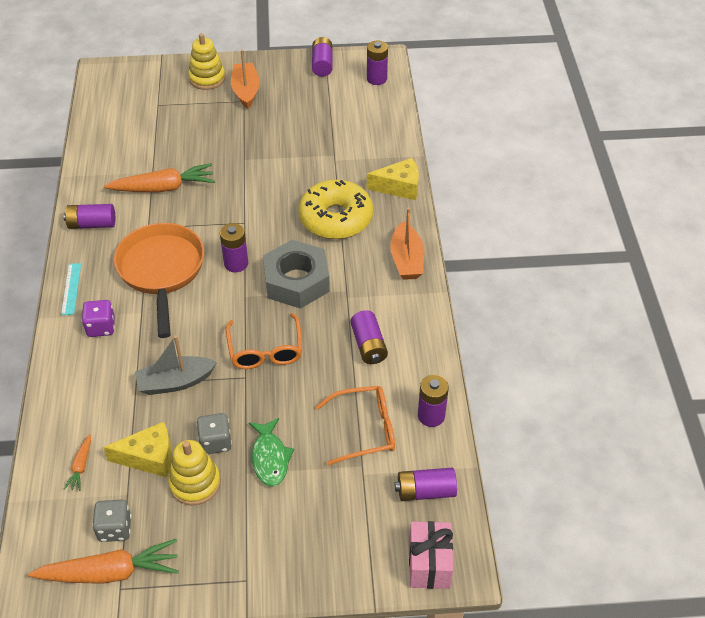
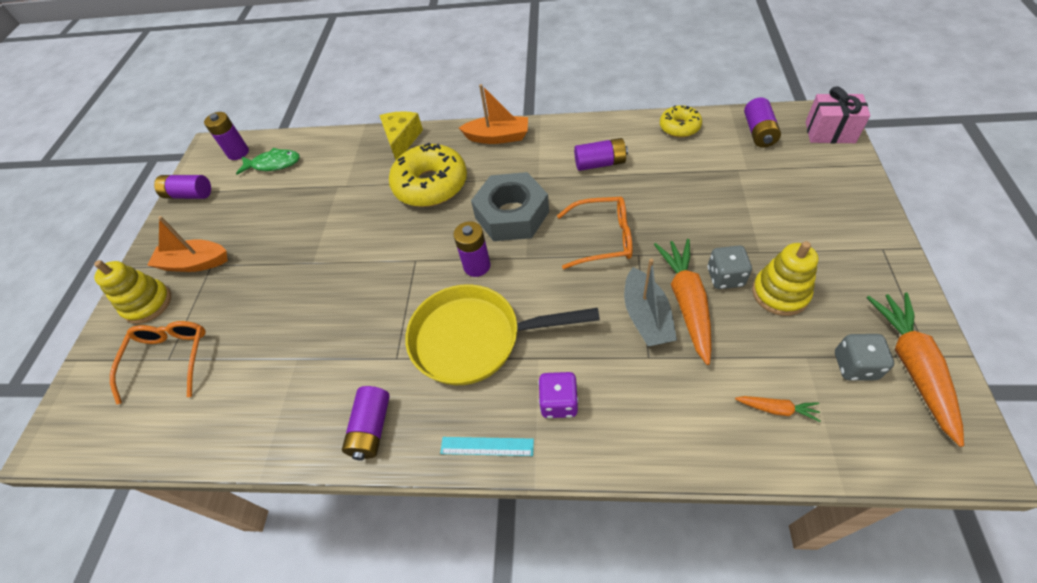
camera: 75 degrees left, 5 degrees up
(149, 457) = (753, 337): yellow cheese -> none
(161, 271) = (474, 339): orange pan -> yellow pan
(163, 188) = (331, 344): orange carrot -> orange carrot (686, 302)
(270, 458) = (739, 233): green fish -> green fish (274, 164)
(365, 429) = (698, 167): orange glasses -> orange glasses (170, 359)
(431, 416) = (679, 127): purple battery -> yellow donut

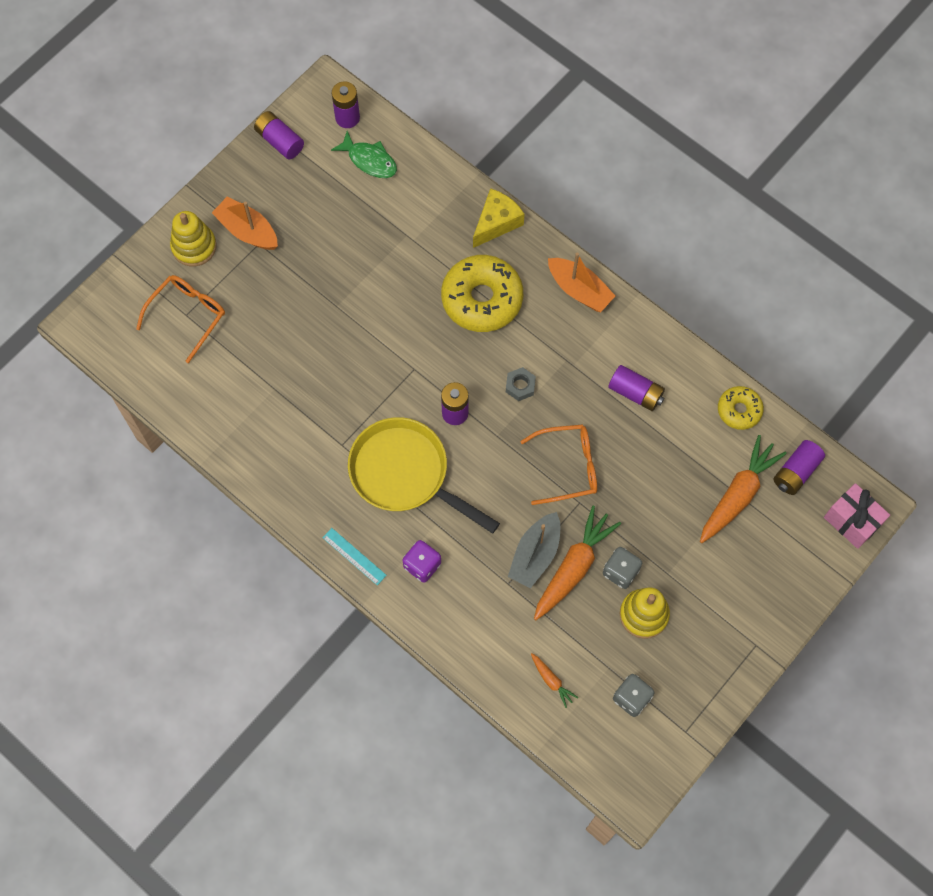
camera: 30 degrees right, 15 degrees up
(371, 428) = (291, 485): purple battery -> none
(512, 214) = (520, 386): grey nut -> grey nut, size x0.43
(603, 238) = (568, 467): orange glasses -> orange glasses turned 45 degrees counterclockwise
(912, 367) = (666, 728): orange carrot -> orange carrot (738, 494)

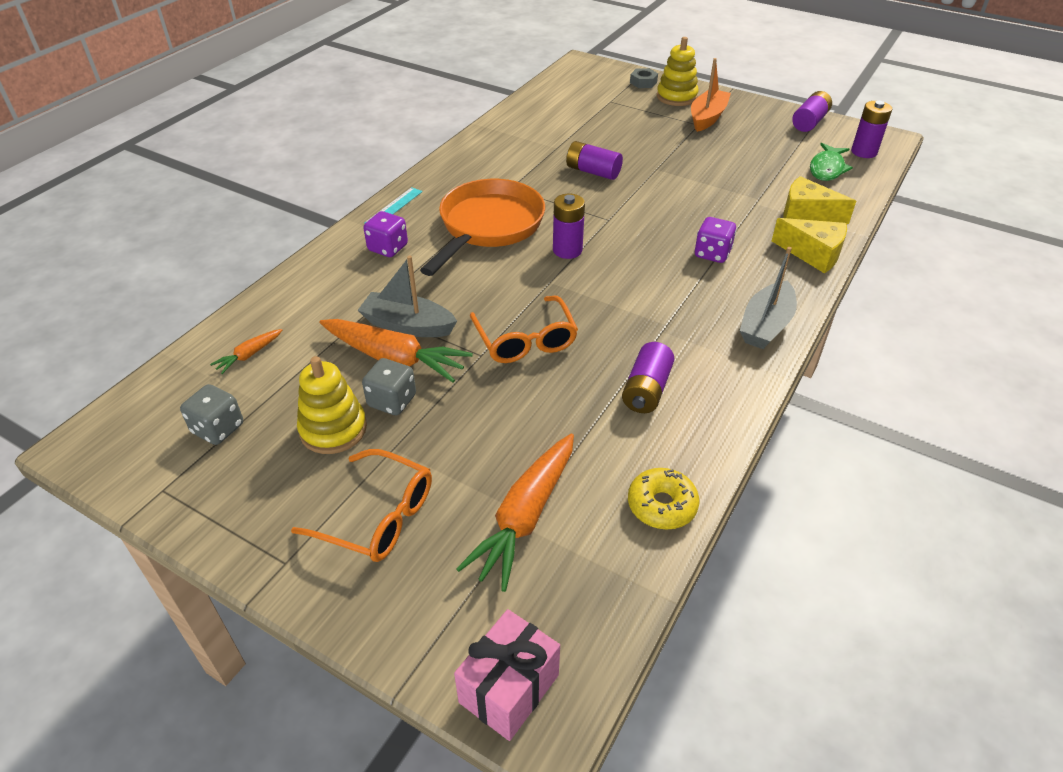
camera: 80 degrees right, 25 degrees down
(188, 315) = (610, 102): orange glasses -> orange glasses (378, 516)
(405, 474) = (488, 226): yellow pan -> orange pan
(439, 206) = (806, 214): none -> yellow cheese
(482, 299) = (712, 254): yellow donut -> purple dice
(520, 386) = (617, 292): grey nut -> grey nut (643, 82)
(579, 290) = (765, 325): orange boat -> grey boat
(738, 494) = (525, 517): orange carrot -> orange carrot turned 90 degrees clockwise
(796, 472) = (580, 591): purple battery -> purple battery (593, 172)

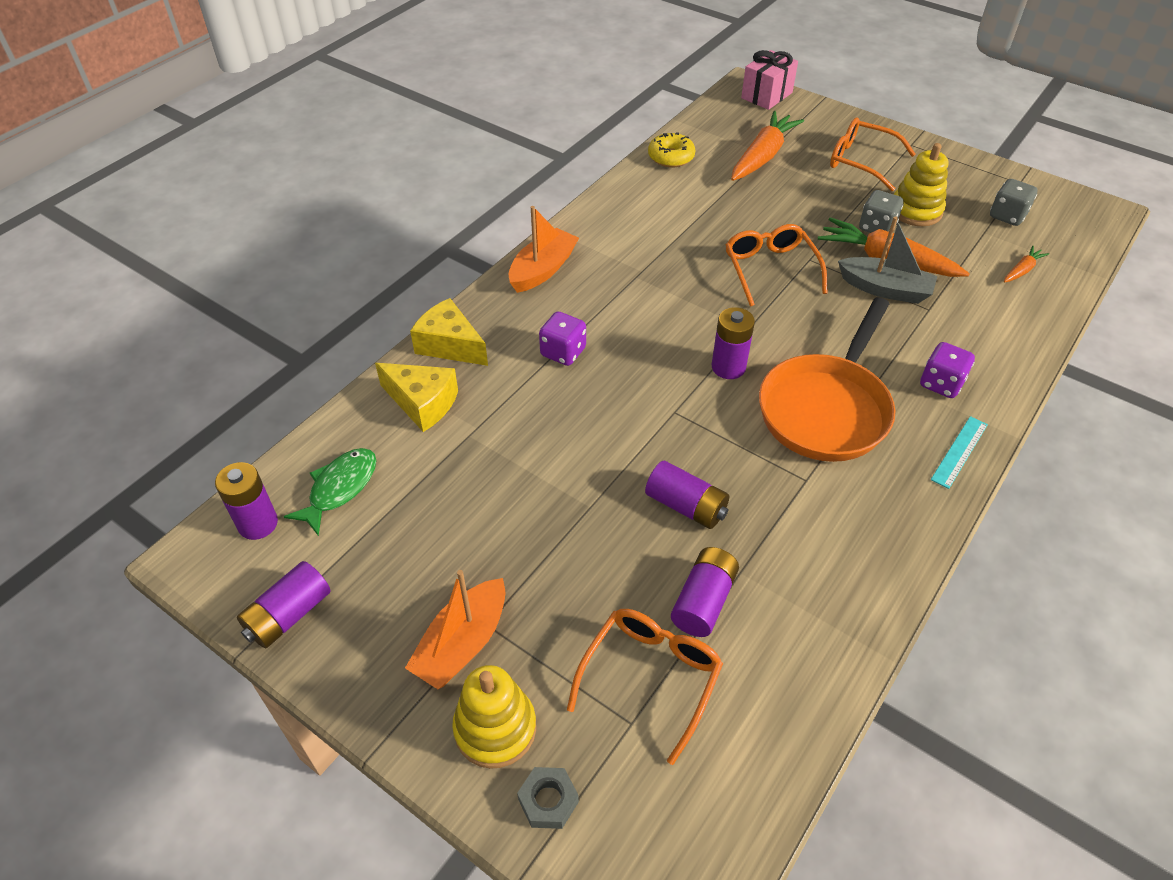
camera: 175 degrees left, 5 degrees up
(603, 113) = (650, 677): none -> orange glasses
(646, 390) = (667, 224): purple battery -> purple battery (703, 601)
(765, 325) = (543, 270): grey boat -> orange boat

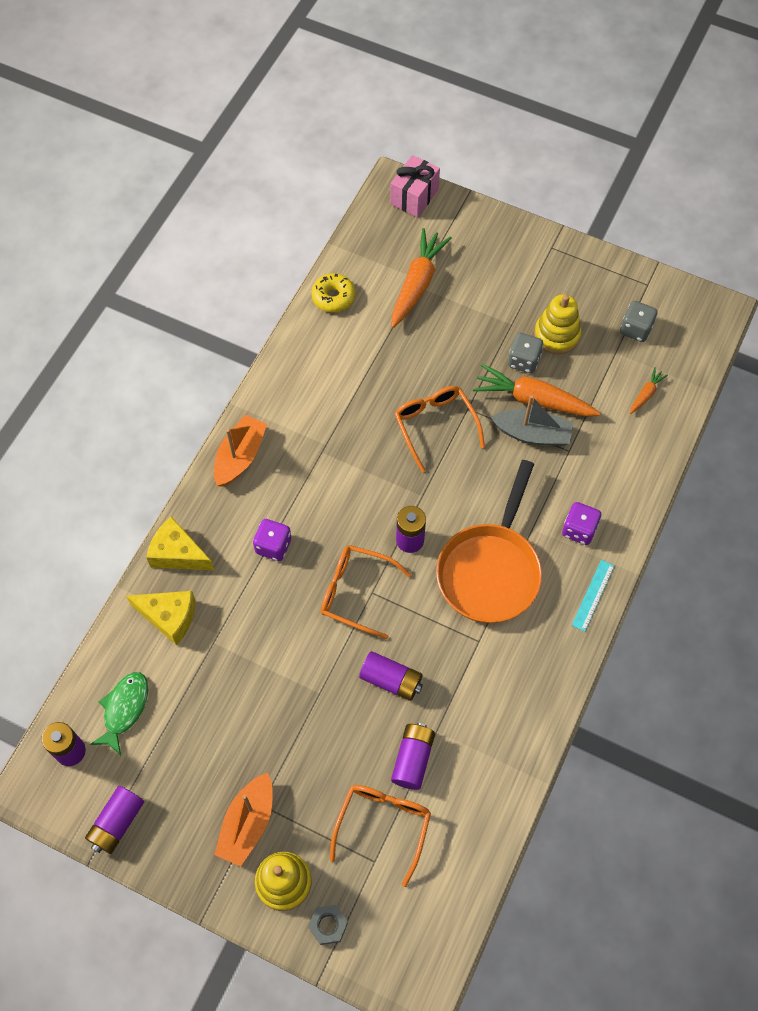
camera: 10 degrees left, 15 degrees up
(861, 161) = (507, 277): orange glasses -> orange glasses (356, 592)

